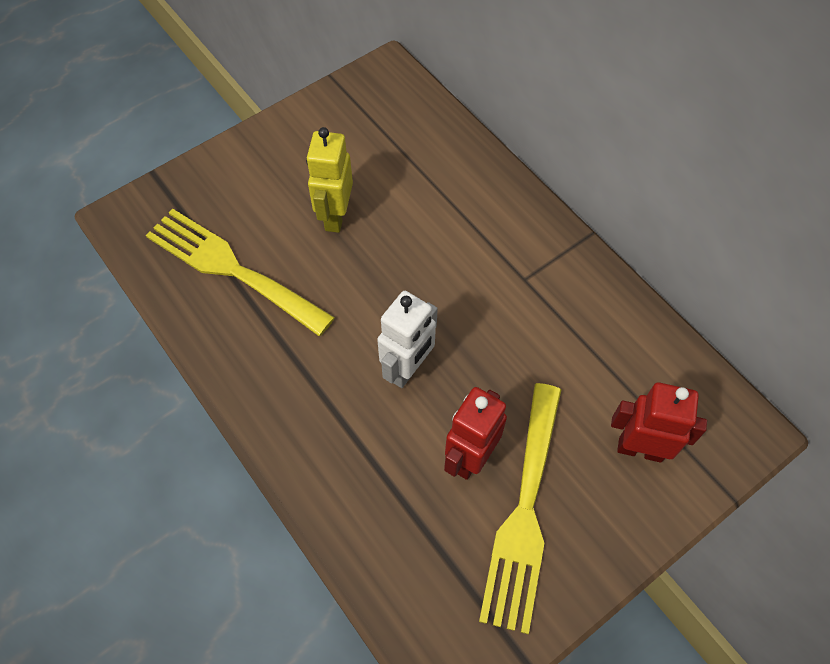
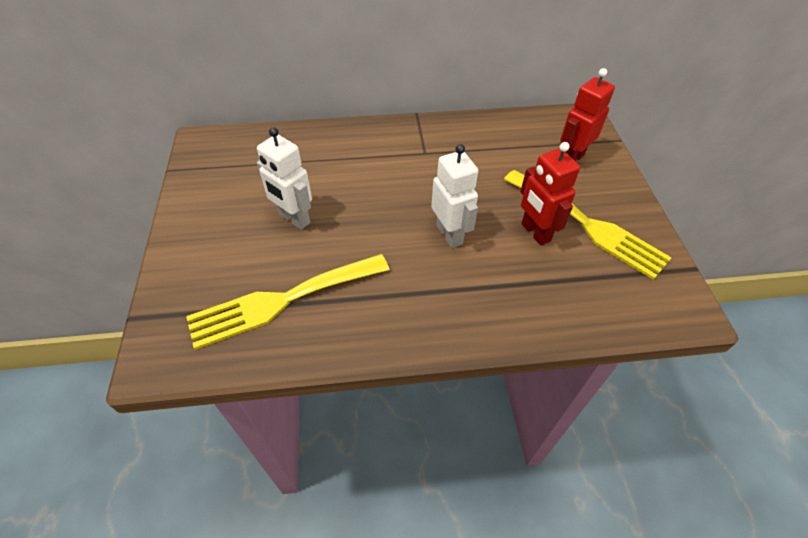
camera: 60 degrees left, 10 degrees down
(335, 216) = (294, 219): yellow robot -> white robot

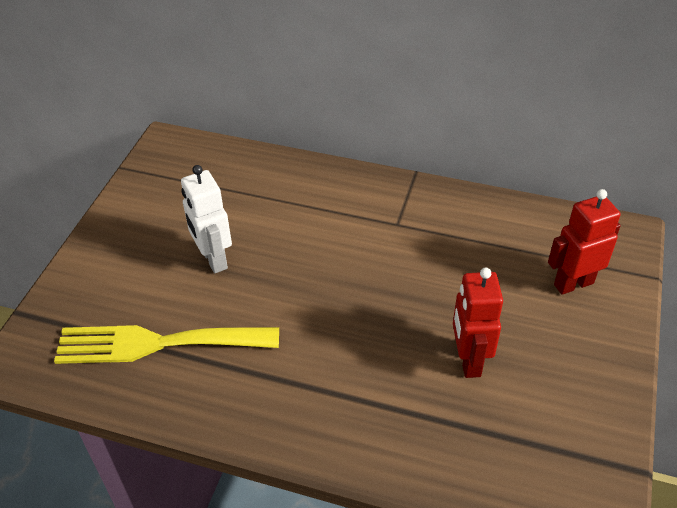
camera: 25 degrees right, 5 degrees down
(450, 234) = (368, 330): white robot -> none
(588, 225) = (540, 373): yellow fork -> none

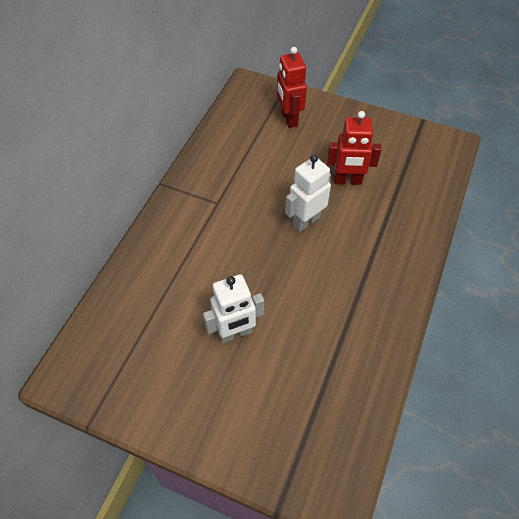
camera: 85 degrees left, 10 degrees up
(156, 343) = (323, 376): yellow fork -> none
(383, 314) = (306, 221): none -> white robot

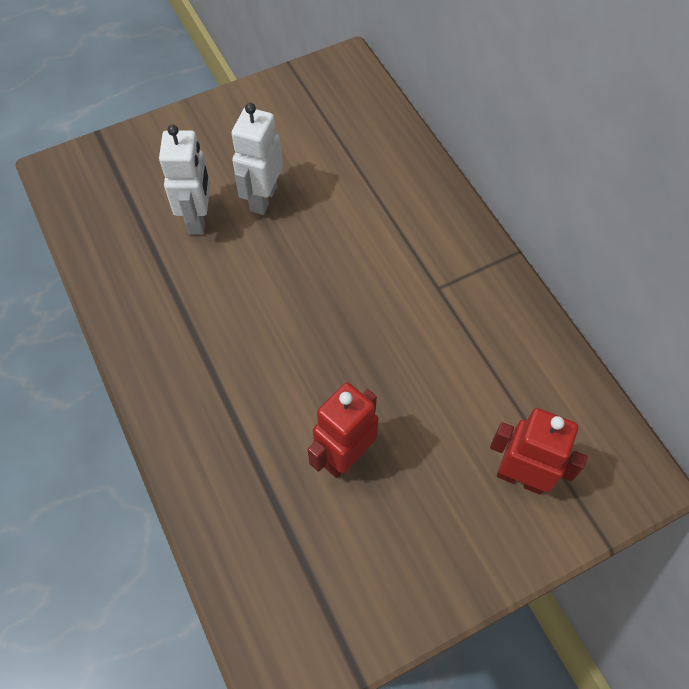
camera: 130 degrees right, 5 degrees up
(306, 221) = (329, 356): white robot -> white robot (198, 219)

